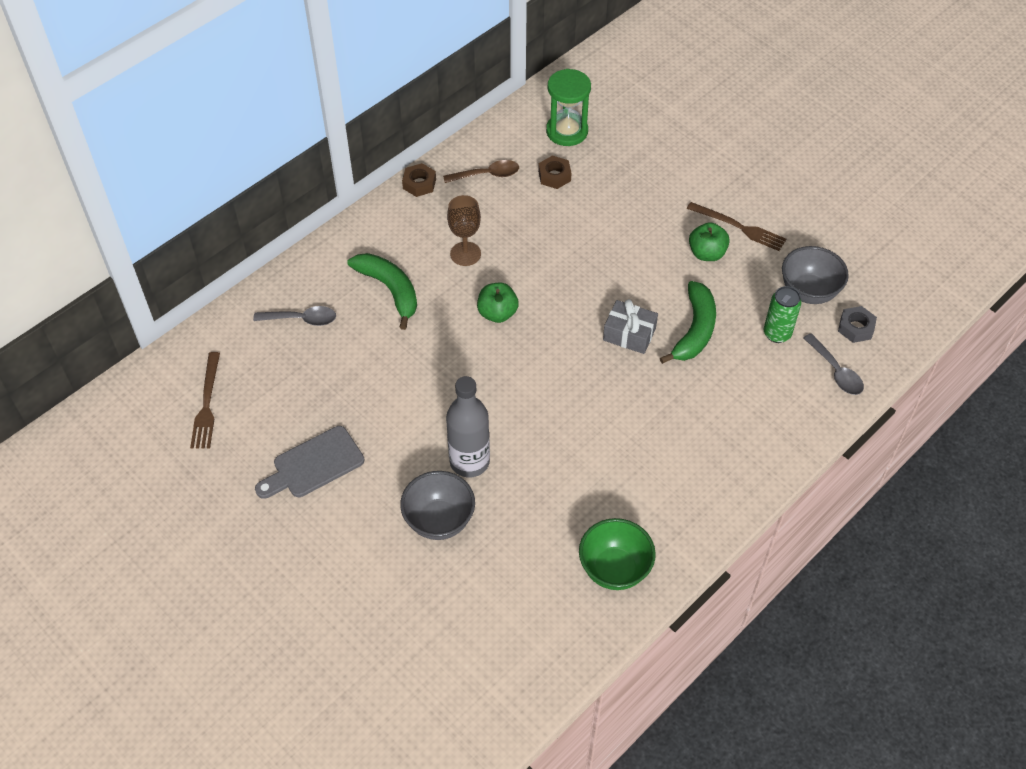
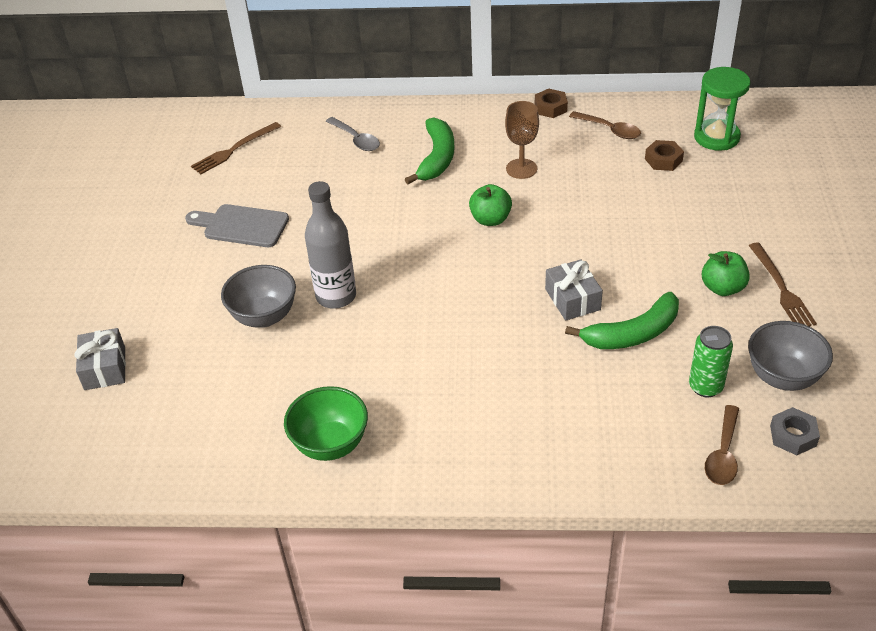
camera: 50 degrees right, 10 degrees down
(376, 663) = (105, 368): none -> grey gift
(836, 371) = (723, 454): grey spoon -> brown spoon

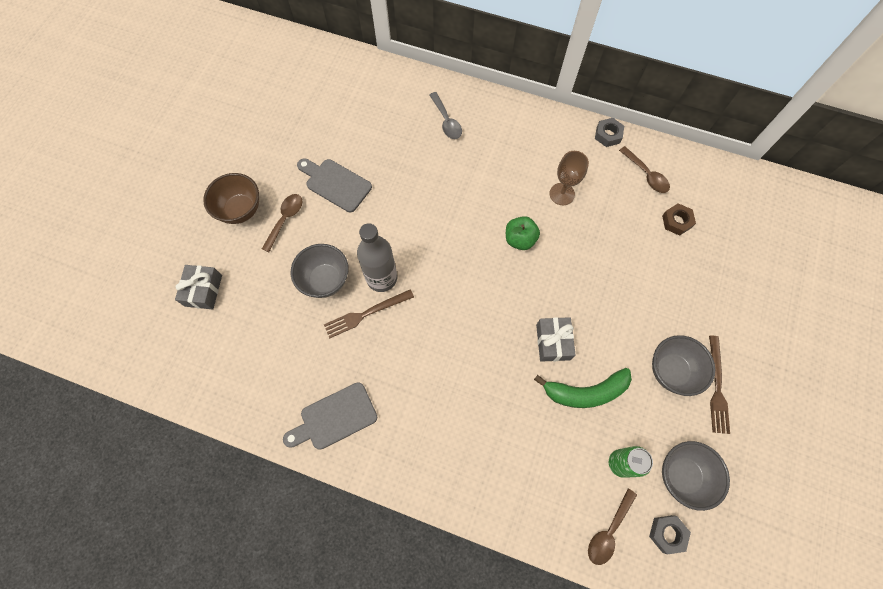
camera: 15 degrees right, 25 degrees up
(127, 279) = (241, 210): none -> brown bowl
(189, 274) = (285, 219): none -> brown spoon
(234, 150) = (353, 102): brown fork -> brown fork (366, 314)
(330, 444) = (334, 418): green bowl -> grey cutting board
(437, 158) = (501, 161): green banana -> none
(550, 108) = (608, 135): brown nut -> grey nut
(716, 137) = (729, 211): green hourglass -> none
(722, 288) = (671, 371): green apple -> grey bowl

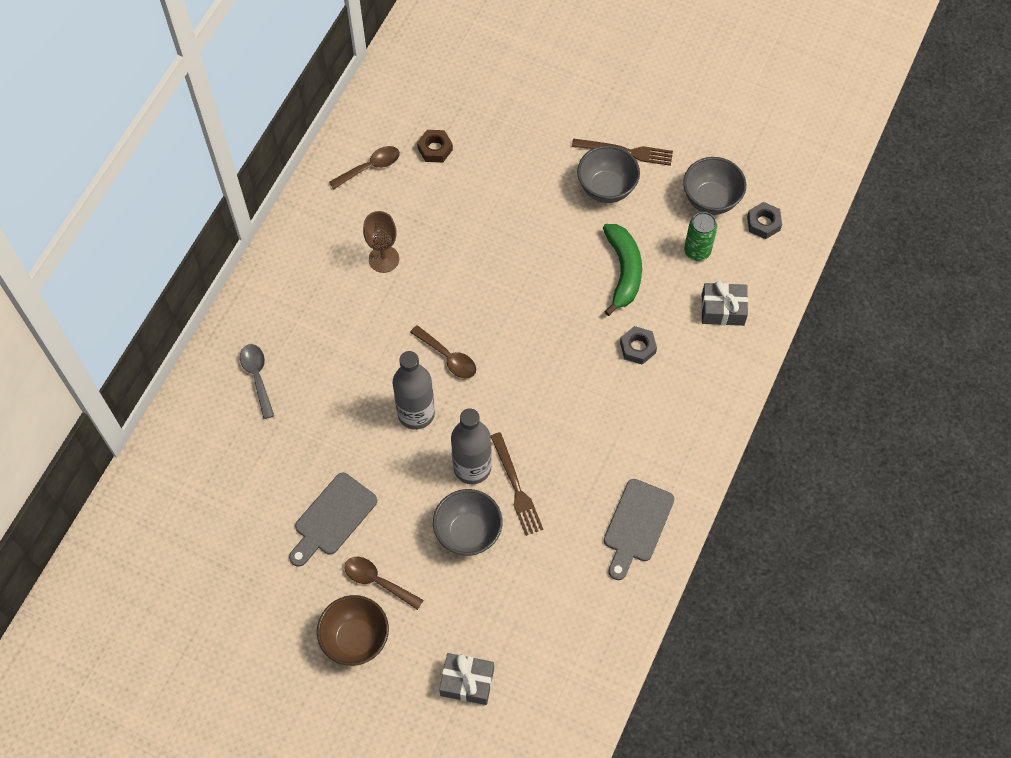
camera: 85 degrees left, 5 degrees down
(334, 418) = (637, 525): grey cutting board -> grey cutting board turned 45 degrees clockwise
(426, 232) = (416, 413): none -> grey bottle
(446, 121) = (257, 377): grey spoon -> grey spoon turned 90 degrees counterclockwise
(520, 239) = (438, 311): green apple -> none
(553, 342) = (566, 294): grey gift -> grey gift (722, 309)
(608, 135) = (308, 197): grey nut -> grey nut (637, 347)
(608, 531) = (760, 272): brown spoon -> brown spoon (448, 357)

